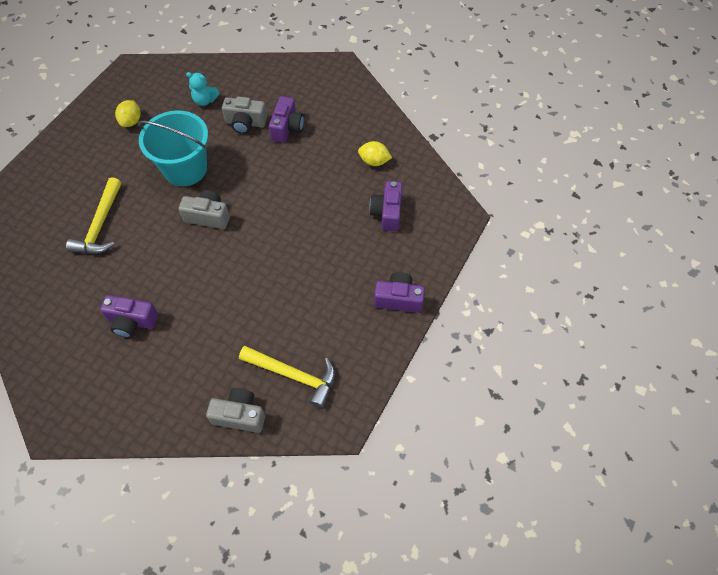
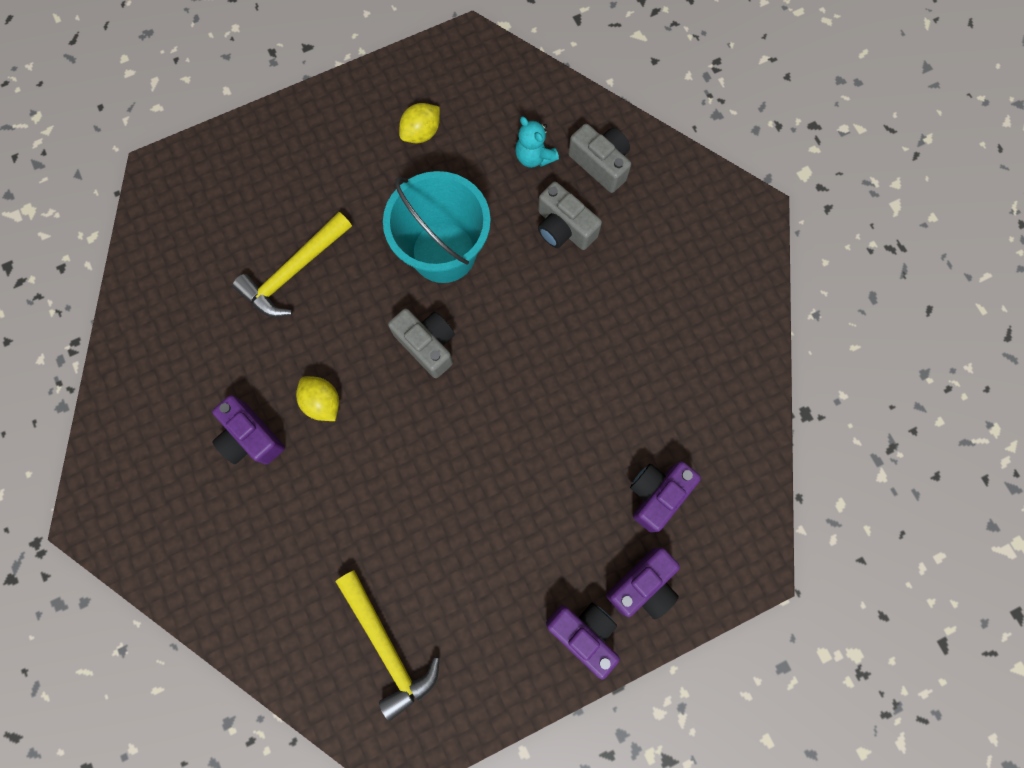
camera: 35 degrees right, 15 degrees up
(239, 415) = (293, 653): grey camera -> grey camera (600, 164)
(287, 128) = (613, 271): purple camera -> purple camera (643, 585)
(374, 161) = (694, 401): yellow lemon -> yellow lemon (322, 402)

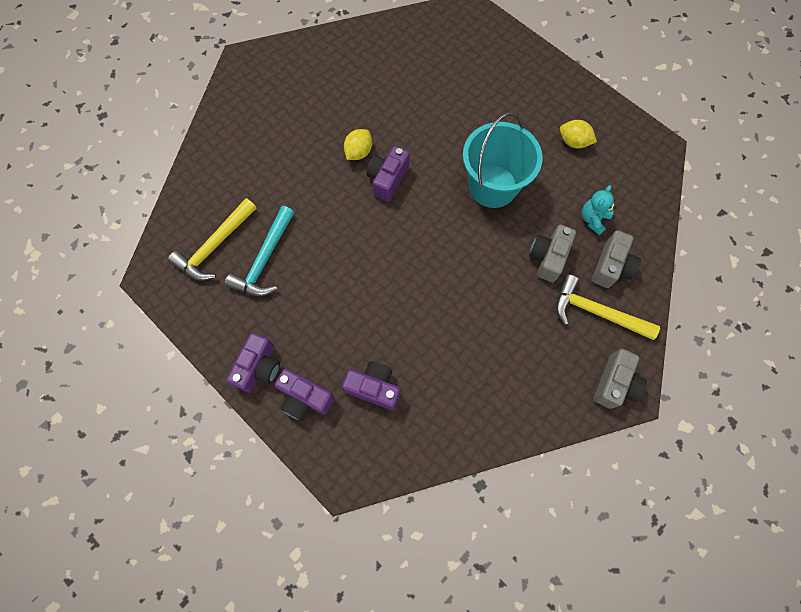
camera: 70 degrees right, 5 degrees down
(251, 437) = (321, 121): purple camera -> purple camera (387, 179)
(294, 271) = (439, 104): yellow hammer -> yellow hammer (596, 312)
(427, 345) = (422, 199): grey camera -> grey camera (614, 383)
(434, 581) = (265, 259): none -> turquoise hammer

